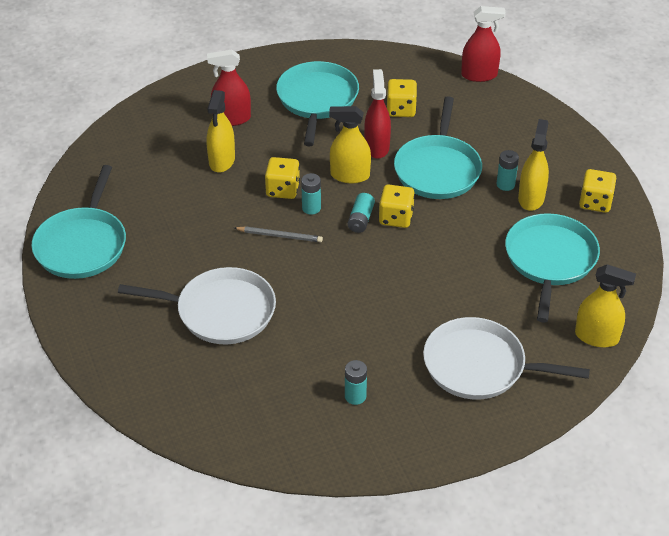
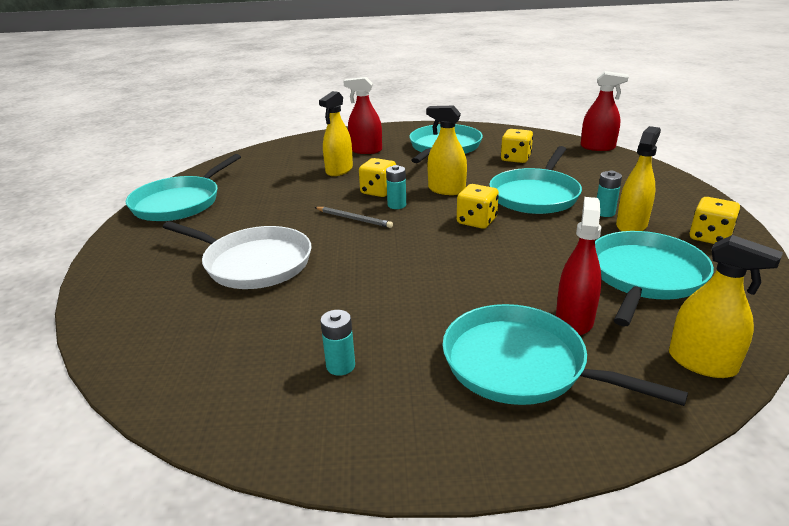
camera: 20 degrees right, 15 degrees down
(360, 219) = (440, 218): turquoise battery -> none
(376, 147) = (482, 176): red spray bottle -> red spray bottle (574, 320)
(480, 366) = (521, 365): white pan -> turquoise pan

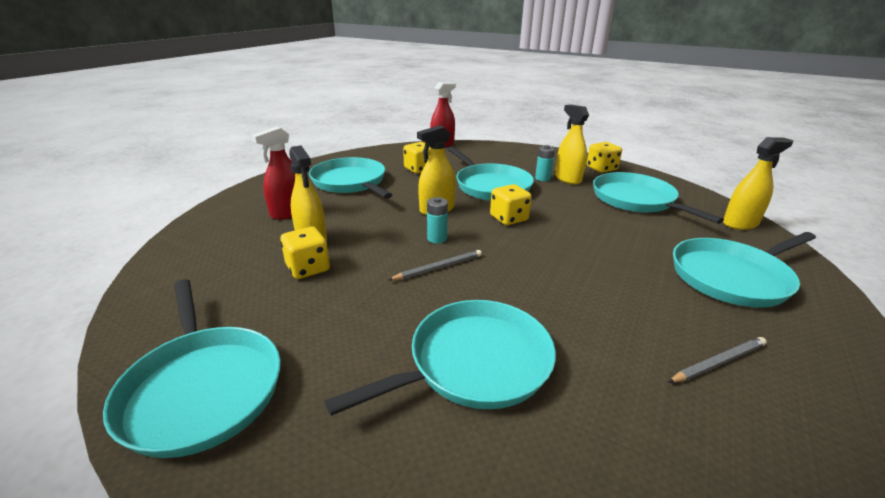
camera: 60 degrees left, 0 degrees up
(253, 263) = (473, 363): white pan -> turquoise pan
(340, 366) = (718, 362): turquoise battery -> grey pencil
(378, 191) = (395, 237): yellow dice -> yellow dice (308, 268)
(574, 320) = (680, 239): red spray bottle -> none

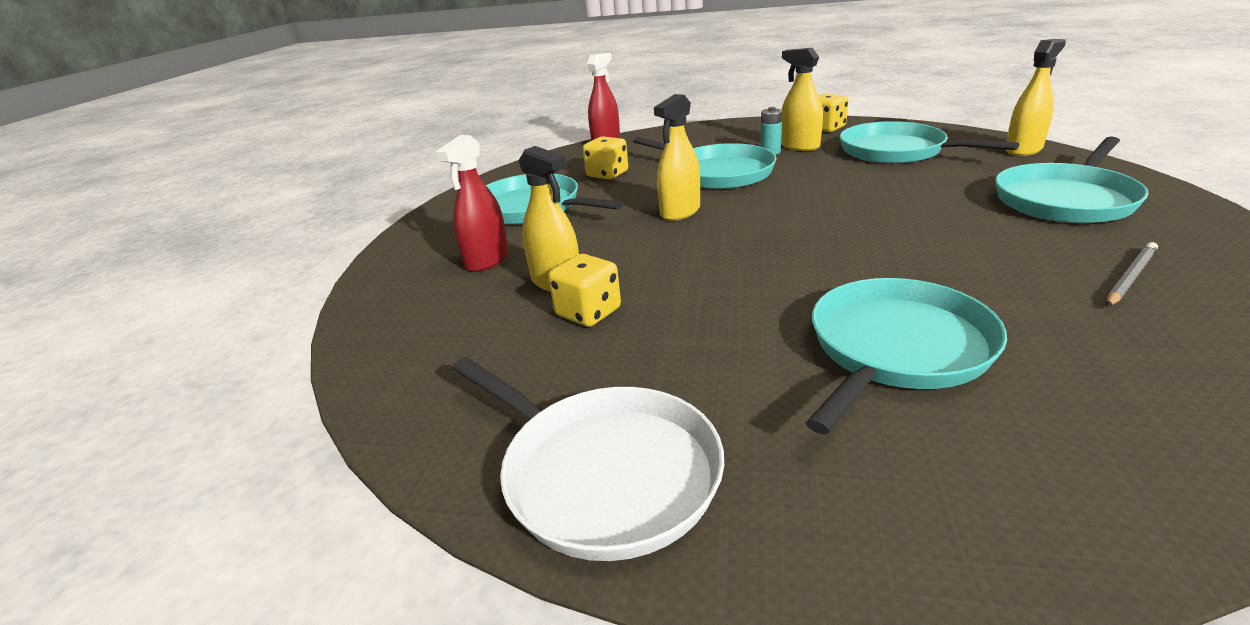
camera: 15 degrees left, 0 degrees up
(202, 388) = (603, 473): turquoise pan -> white pan
(437, 238) = (715, 241): turquoise battery -> none
(438, 267) = (751, 270): grey pencil -> none
(509, 218) = (777, 201): yellow dice -> none

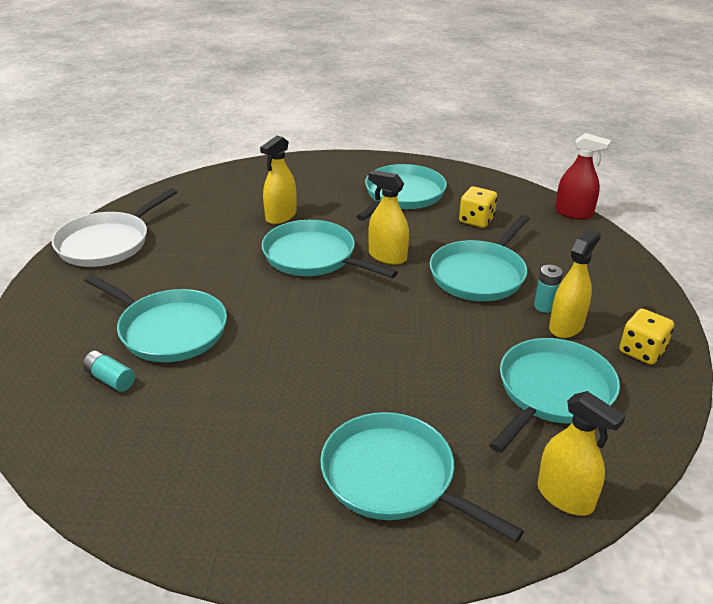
camera: 80 degrees right, 5 degrees up
(487, 260) = (316, 190): red spray bottle -> none
(588, 312) = (240, 229): yellow dice -> none
(678, 252) = (313, 257): none -> turquoise pan
(1060, 390) = (110, 379): none -> turquoise battery
(1130, 277) = (227, 458): grey pencil -> none

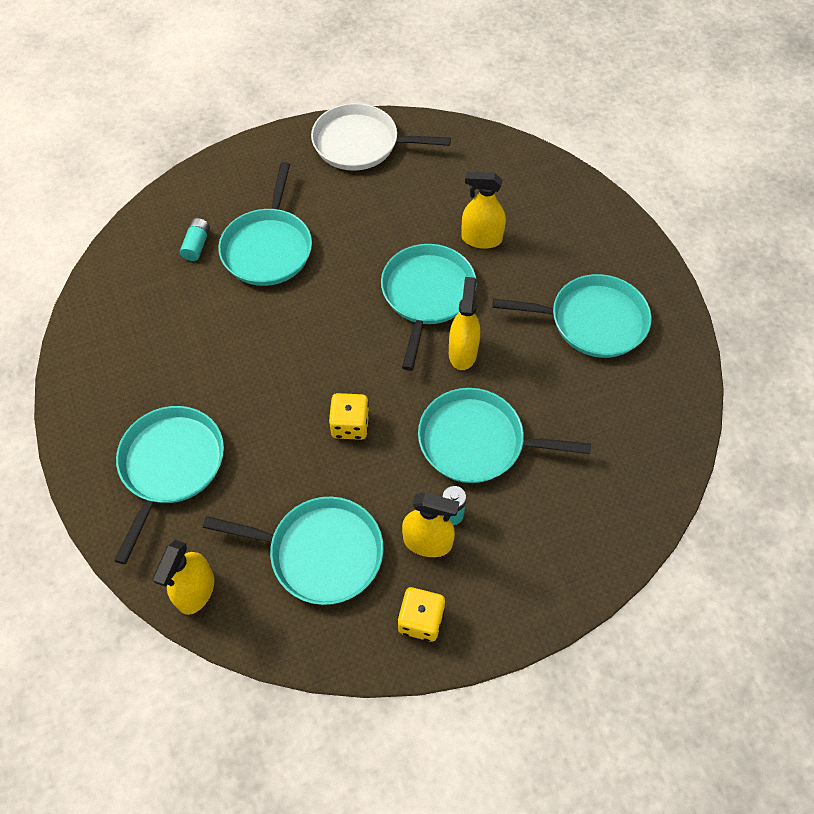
camera: 65 degrees right, 25 degrees up
(476, 220) = (584, 406): yellow dice -> yellow dice (350, 425)
(573, 213) = (666, 500): red spray bottle -> none

